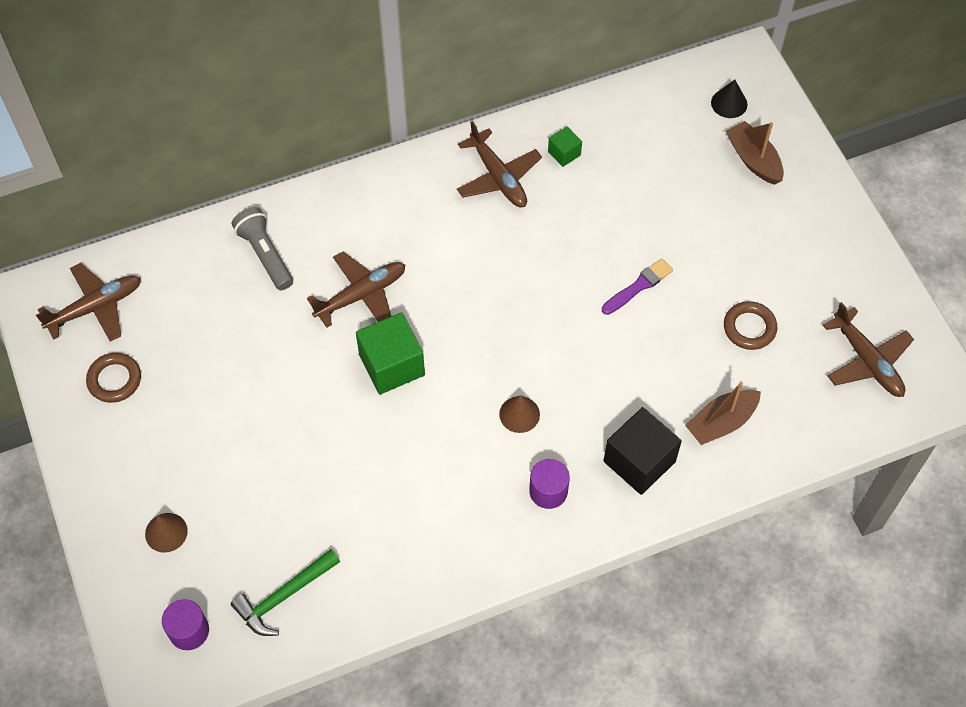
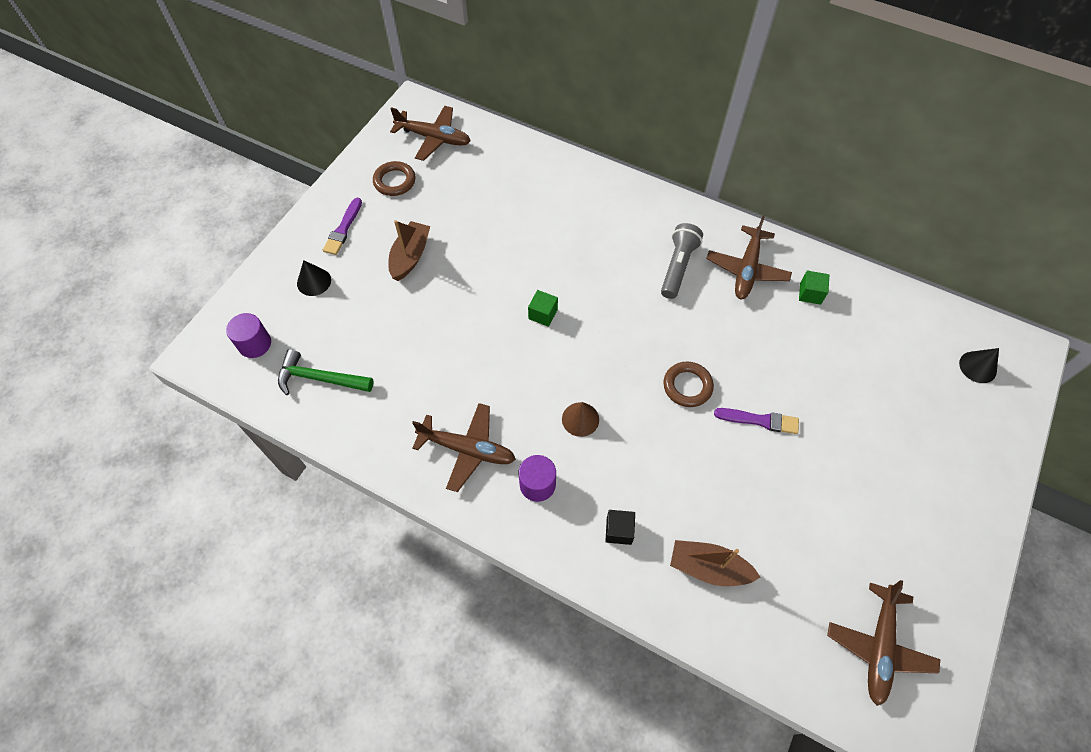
camera: 50 degrees right, 0 degrees up
(127, 465) = (343, 229): none -> purple brush
(166, 532) = (314, 281): brown cone -> black cone
(265, 255) = (552, 190): grey flashlight -> grey flashlight (677, 267)
(361, 295) = (576, 259): brown plane -> brown plane (467, 449)
(392, 365) = (543, 314): green cube -> green cube, size x0.51
(639, 461) = (619, 531): black cube -> black cube, size x0.51
(749, 328) = (809, 527): brown ring -> brown ring (687, 386)
(753, 159) = (952, 420): brown boat -> brown boat (410, 256)

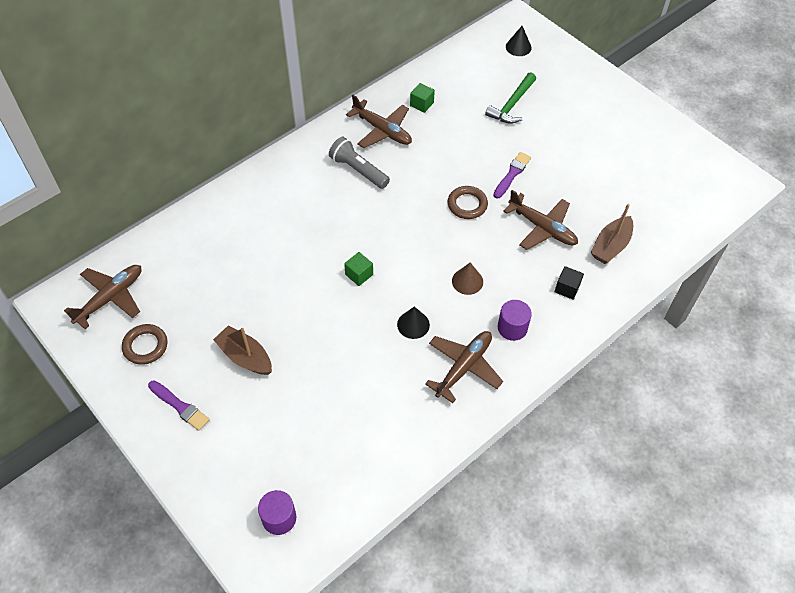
camera: 70 degrees left, 5 degrees down
(314, 281) = (231, 447): black cone -> black cone (413, 324)
(319, 378) = (345, 467): green hammer -> green hammer (512, 105)
(878, 646) = (686, 179): brown plane -> brown plane (542, 228)

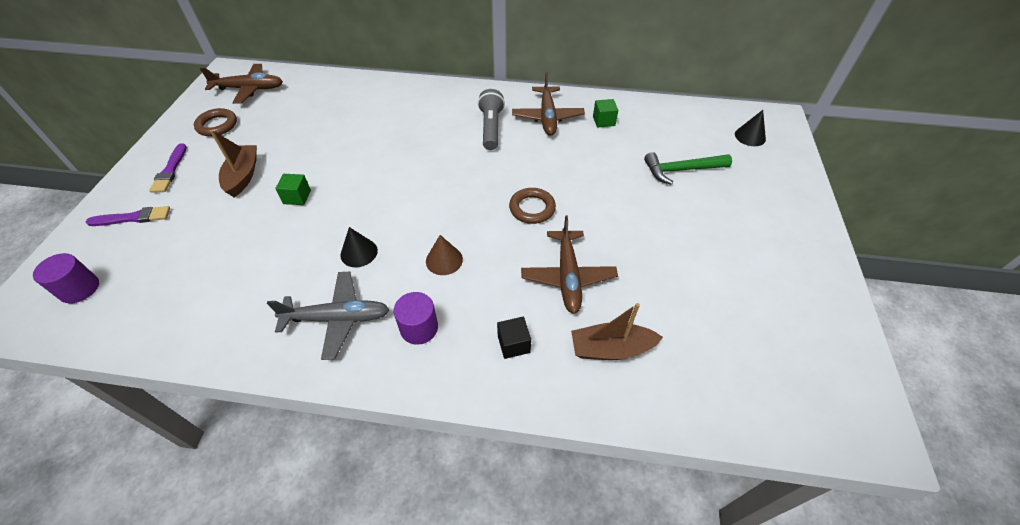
camera: 50 degrees right, 5 degrees down
(359, 274) = (383, 188): green cube -> green cube (297, 197)
(463, 367) = (337, 318): brown plane -> grey plane
(512, 174) = (604, 217): purple brush -> purple brush (133, 218)

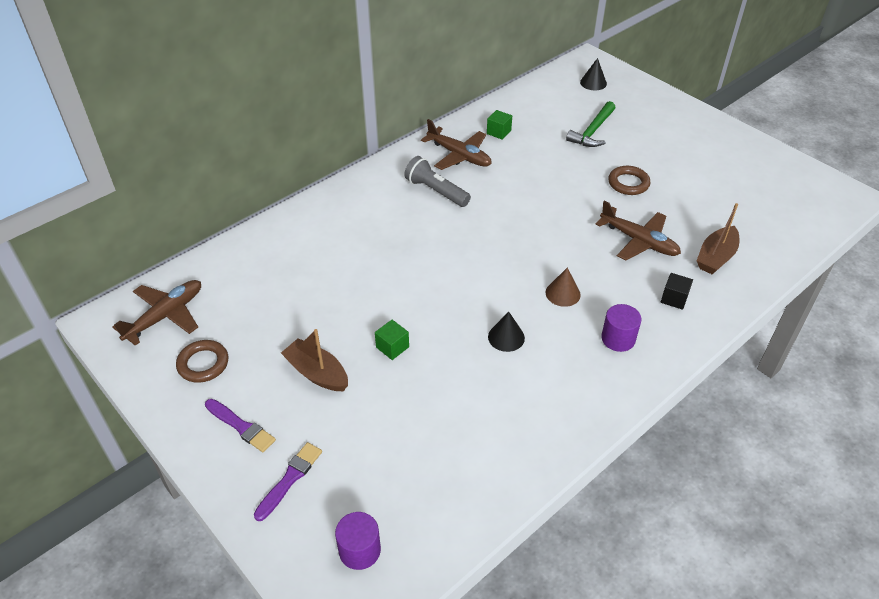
camera: 50 degrees left, 5 degrees down
(337, 318) = (567, 380): grey plane -> none
(532, 208) = (555, 221): brown ring -> brown ring (628, 183)

